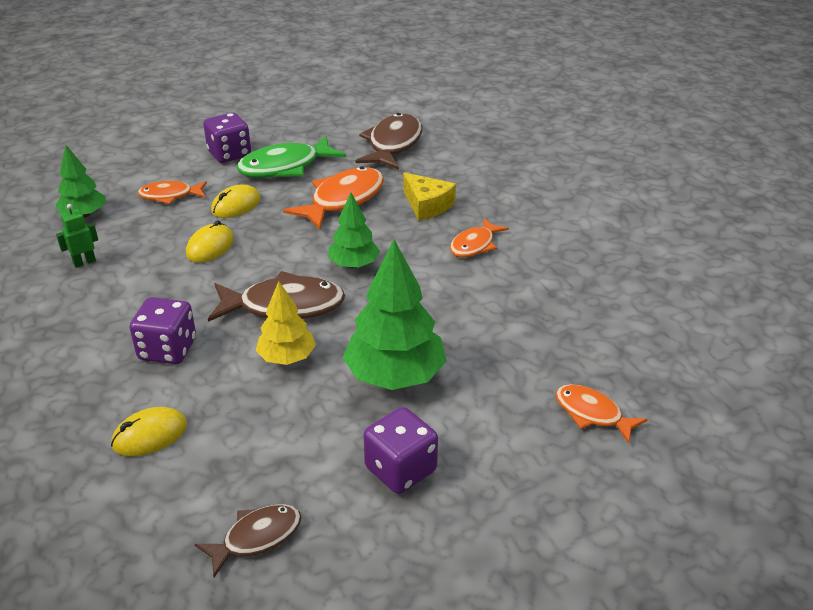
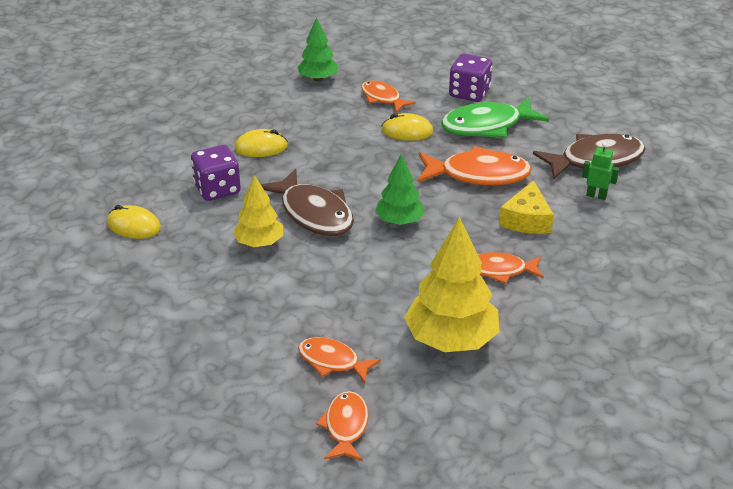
camera: 55 degrees right, 0 degrees up
(84, 262) = (268, 108): green robot -> green robot (596, 196)
(210, 246) = (344, 147): yellow mouse -> yellow mouse (261, 147)
(257, 538) = (84, 314): brown fish -> none
(285, 167) = (487, 126): green fish -> green fish turned 45 degrees counterclockwise
(395, 376) = (289, 302): green tree -> none
(400, 469) = (195, 349): purple dice -> none
(501, 385) = (332, 361): none -> orange fish
(534, 307) = (451, 339): none -> yellow tree

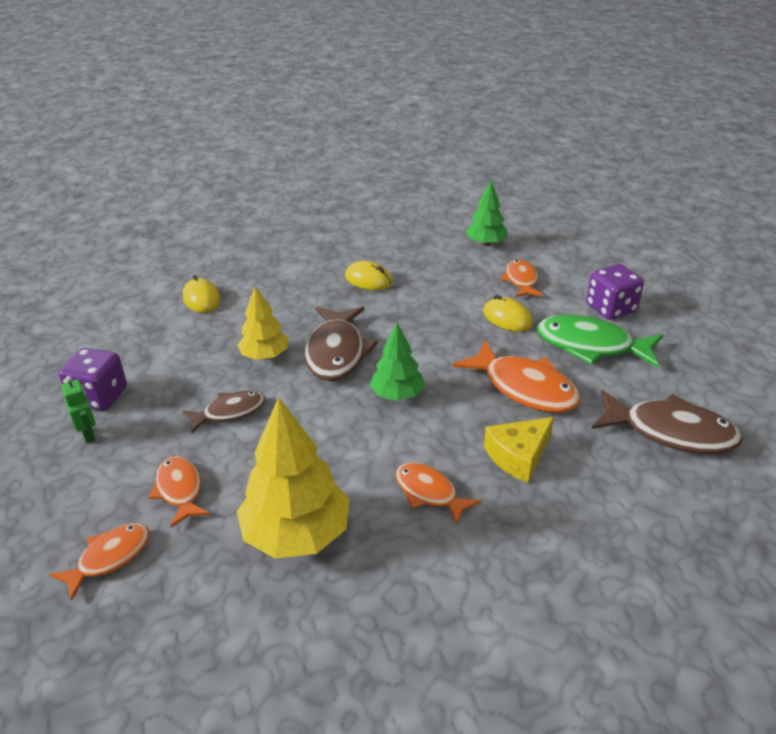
camera: 40 degrees right, 0 degrees up
(217, 189) = (293, 298): purple dice -> purple dice (99, 397)
(292, 294) = (230, 412): none -> brown fish
(596, 196) = (626, 470): green robot -> green robot (89, 435)

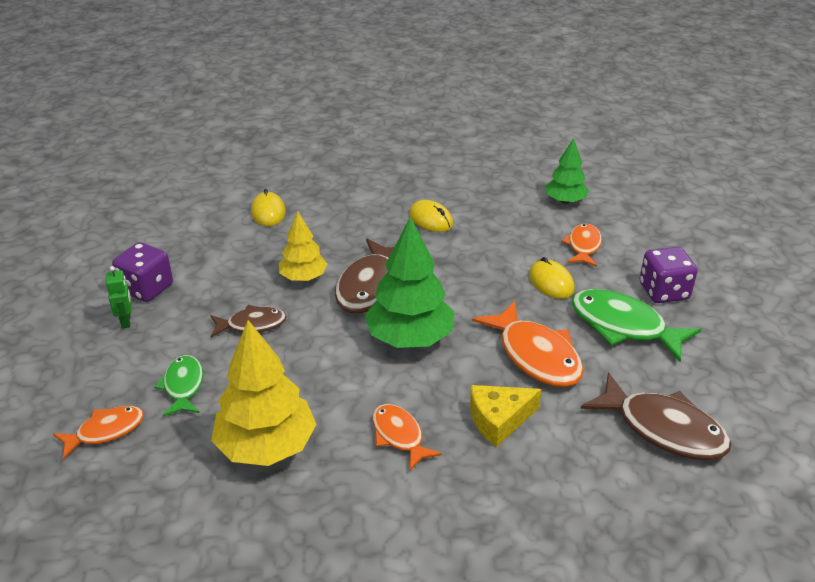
camera: 15 degrees right, 0 degrees up
(180, 490) = (183, 386): orange fish -> green fish
(397, 394) = (410, 338): green tree -> green tree, size x1.68

